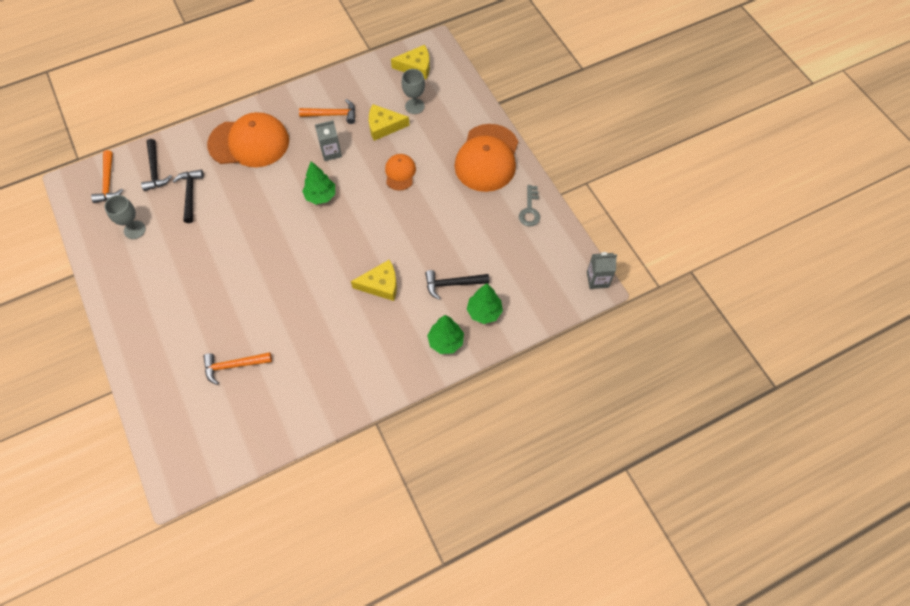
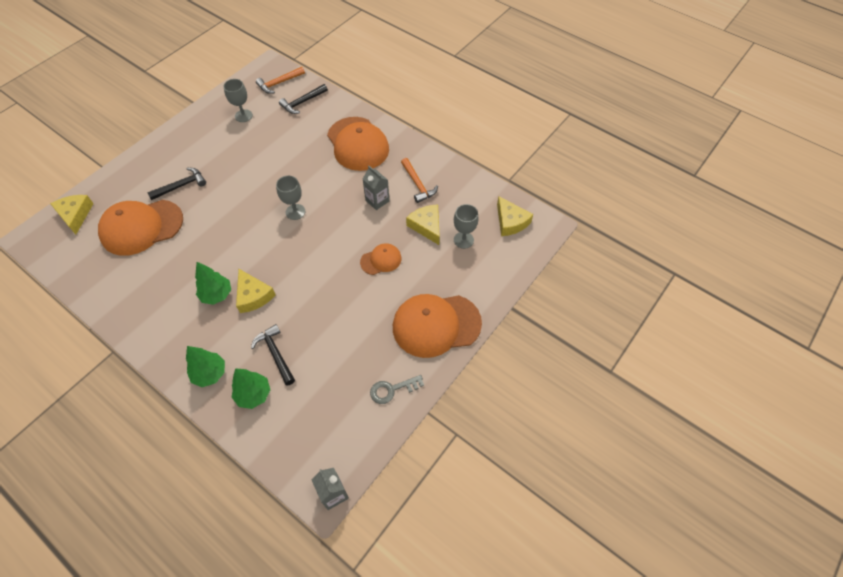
camera: 65 degrees right, 5 degrees down
(171, 431) = (75, 215): none -> yellow cheese
(190, 194) = (290, 131): black hammer -> black hammer (181, 186)
(233, 366) = (141, 227): orange hammer -> orange cap
(302, 221) = (295, 212): none -> grey goblet
(320, 196) = (327, 213): green tree -> green tree (217, 295)

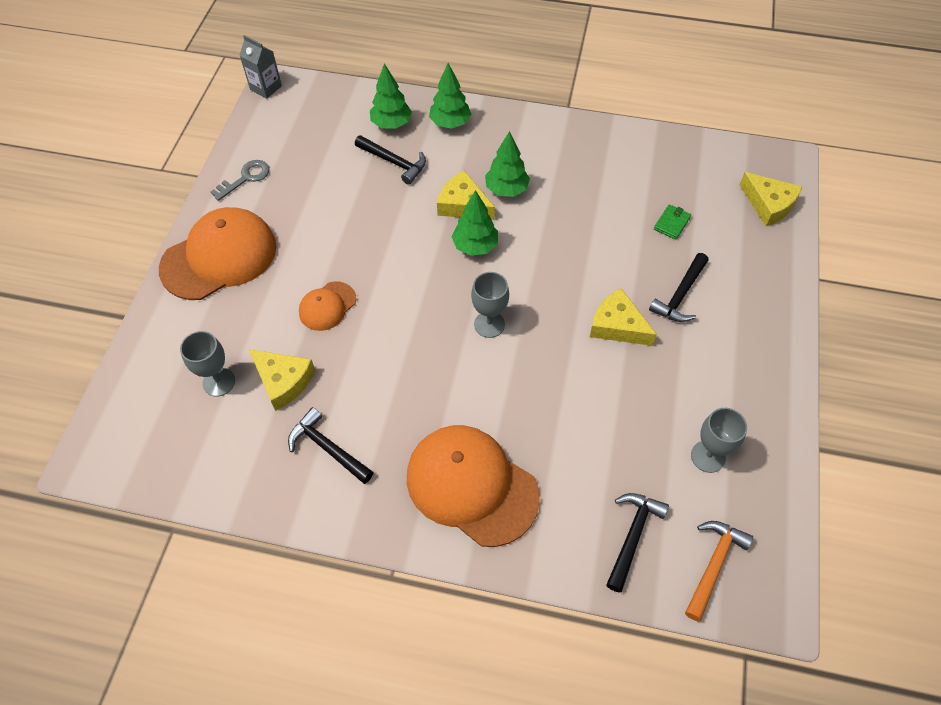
camera: 155 degrees right, 0 degrees up
(141, 227) = (672, 223): orange cap -> green wallet
(268, 262) = (475, 246): none -> green tree
(377, 200) = (379, 391): grey carton -> none
(418, 184) = (327, 448): orange hammer -> black hammer
(510, 222) = (151, 442): yellow cheese -> yellow cheese (617, 325)

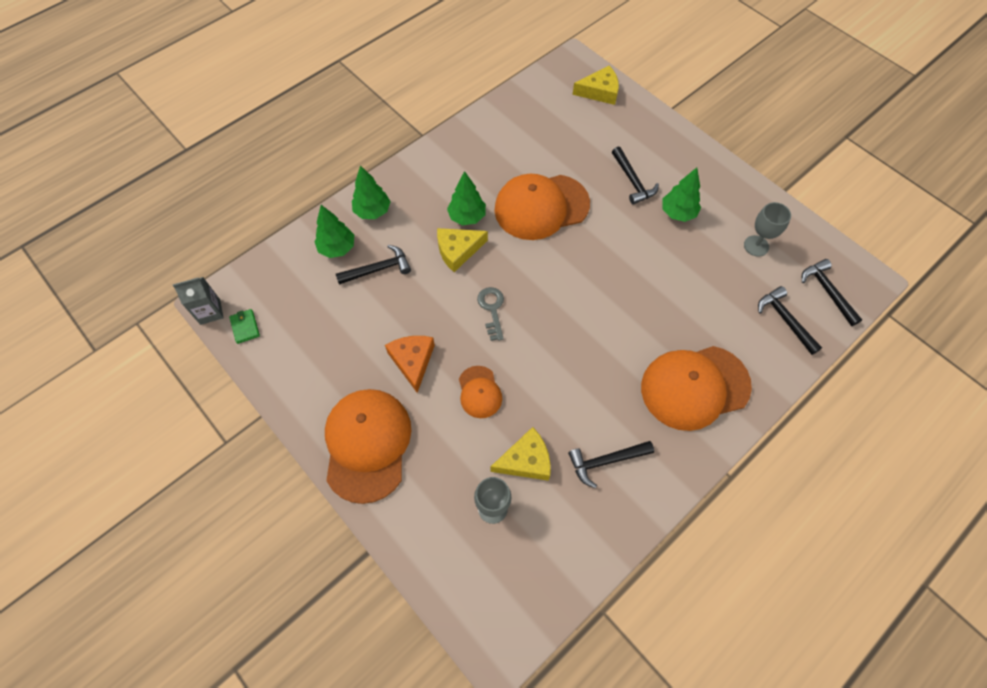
camera: 55 degrees left, 5 degrees up
(245, 178) = (299, 381): grey key -> grey key (492, 309)
(321, 240) = (412, 361): none -> orange cheese
(475, 246) = (501, 266): green tree -> green tree (677, 213)
(489, 324) = (575, 299): grey goblet -> none
(572, 238) = (541, 207): none -> orange cap
(617, 325) = (630, 228): yellow cheese -> none
(672, 223) = (573, 147): green wallet -> green wallet (245, 327)
(713, 564) = (827, 291): orange hammer -> black hammer

